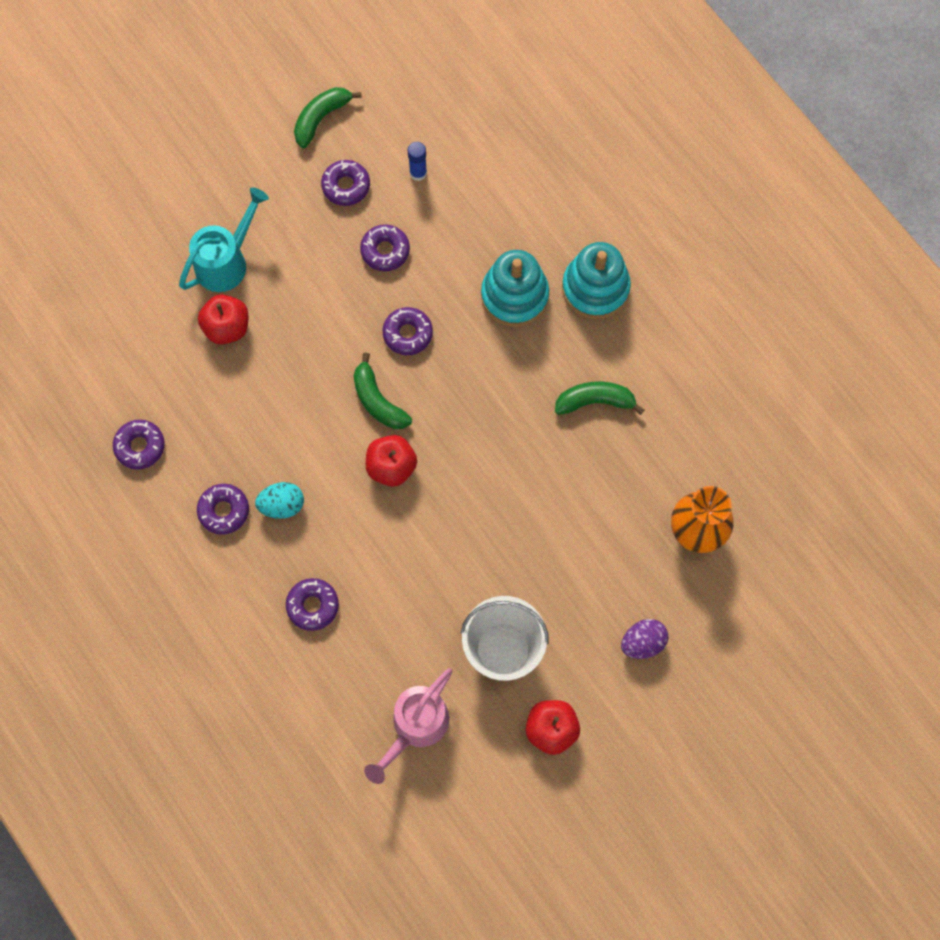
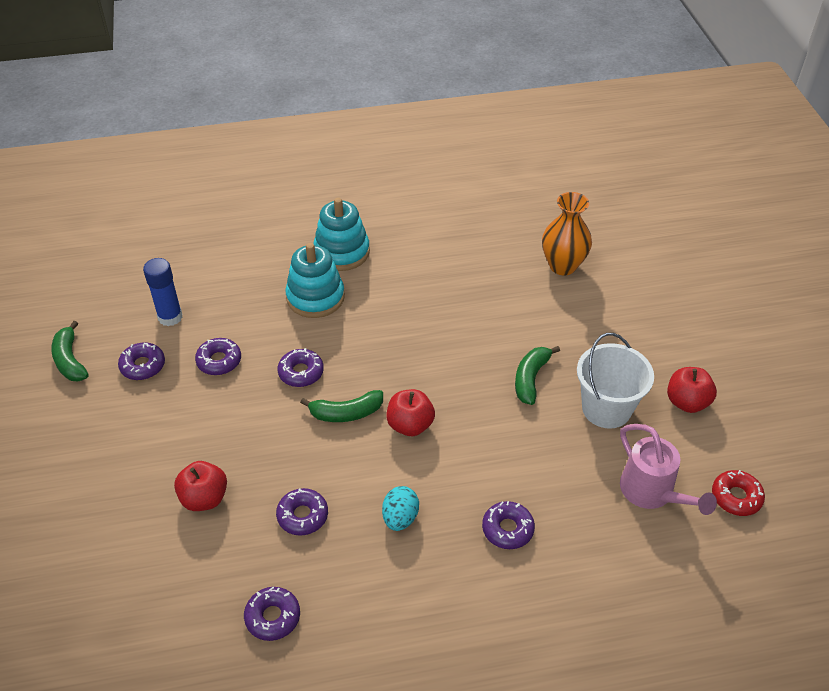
camera: 65 degrees left, 25 degrees down
(224, 511) = (379, 567): purple donut -> purple donut (302, 516)
(227, 261) = (142, 474): turquoise watering can -> none
(418, 173) = (170, 317): blue glue stick -> blue glue stick, size x1.56
(447, 810) = (736, 497): none -> red donut
(595, 401) = (430, 283): green banana -> green banana (530, 379)
(642, 642) = (636, 324): purple egg -> none

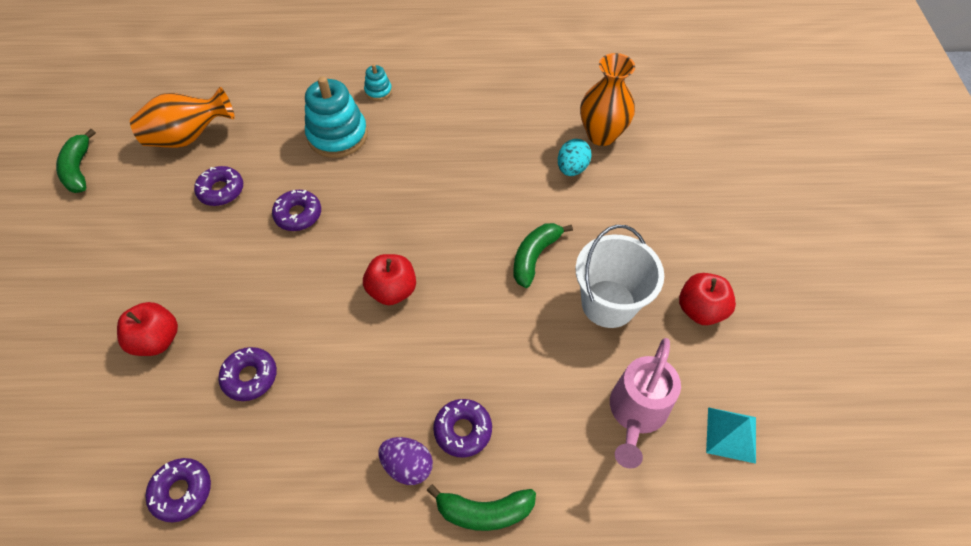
camera: 10 degrees right, 10 degrees up
(143, 366) = (146, 185): purple donut -> none
(170, 317) = (189, 137): blue glue stick -> orange vase
(342, 252) = (378, 91): turquoise stacking toy -> turquoise stacking toy, size x0.48
(346, 413) = (330, 266): green banana -> green banana (484, 511)
(400, 518) = (351, 397): turquoise egg -> turquoise egg (572, 168)
(468, 564) = (408, 465): none -> purple egg
(652, 493) = (635, 414): pink watering can -> pink watering can turned 45 degrees clockwise
(736, 497) = (731, 434): red donut -> turquoise pyramid

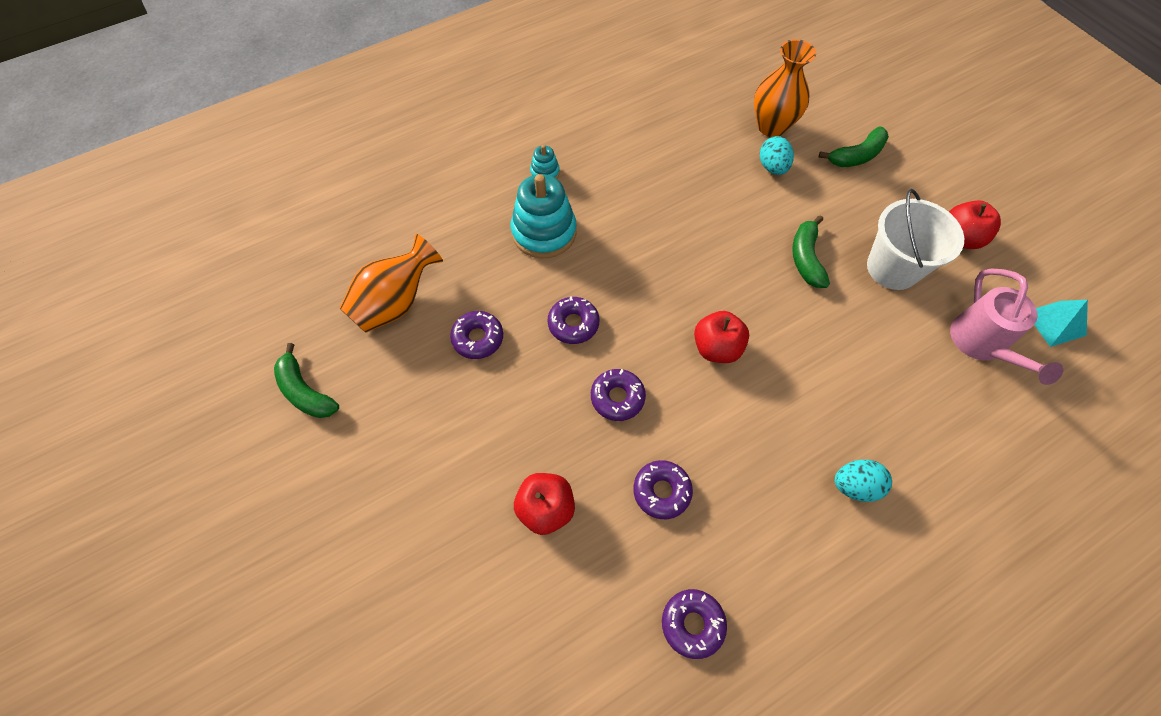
camera: 30 degrees left, 5 degrees up
(408, 465) = (855, 486): purple egg -> turquoise egg
(463, 430) = (871, 432): purple donut -> purple donut (617, 397)
(484, 511) = (940, 485): green banana -> green banana (856, 156)

